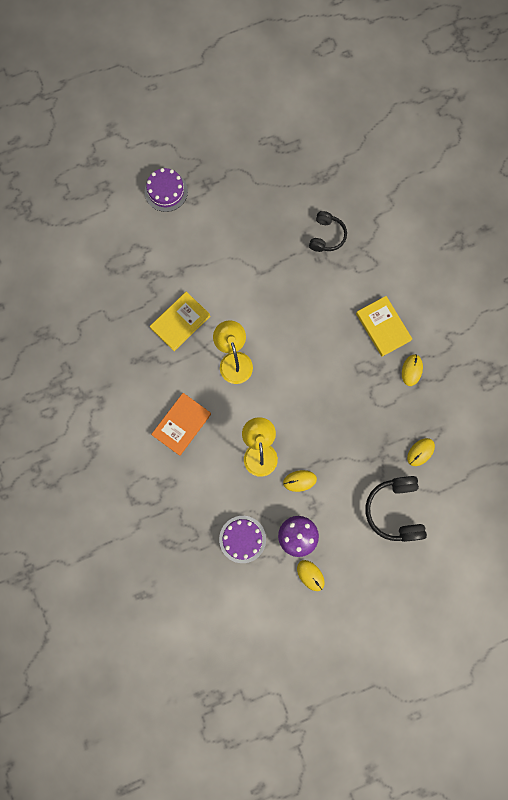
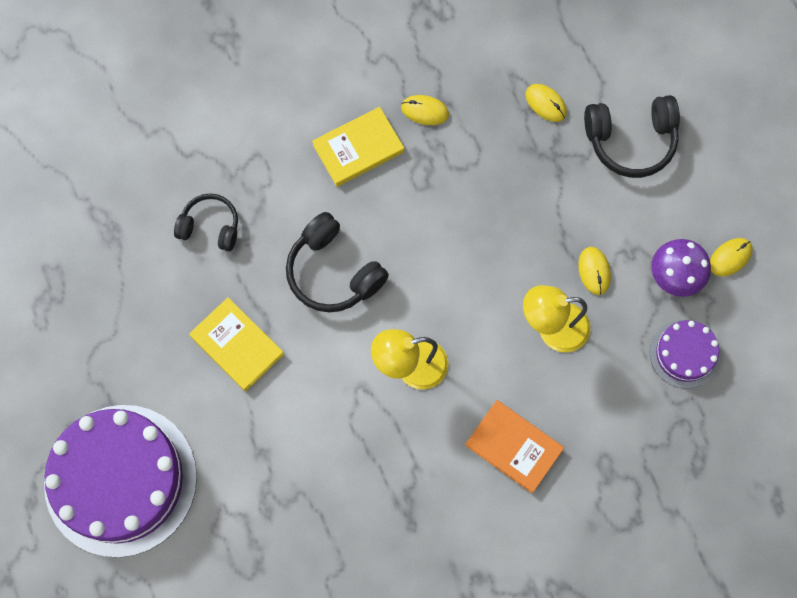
camera: 90 degrees left, 5 degrees down
(166, 191) = (120, 480): purple cake -> purple cake, size x2.11
(180, 322) = (347, 452): yellow book -> yellow book (237, 345)
(297, 312) = (333, 272): none -> black headphones

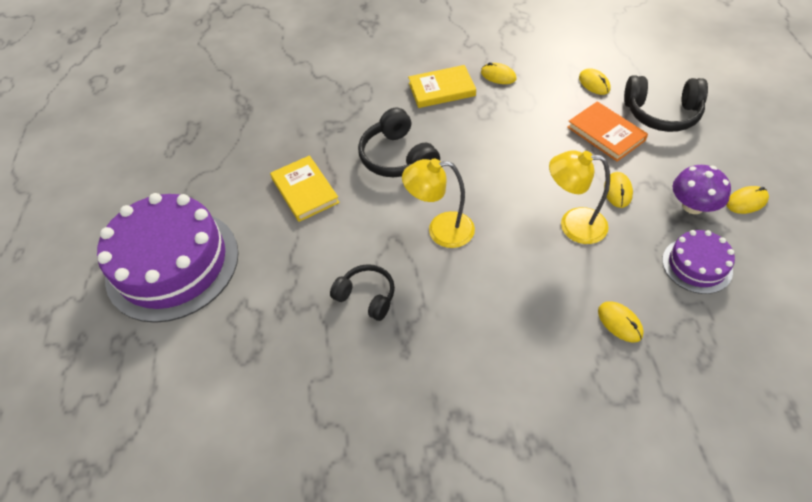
camera: 20 degrees right, 20 degrees down
(210, 226) = (316, 117): black headphones -> black headphones (367, 296)
(514, 447) = (518, 308): orange book -> orange book (606, 134)
(615, 441) = (620, 322): none -> yellow mouse

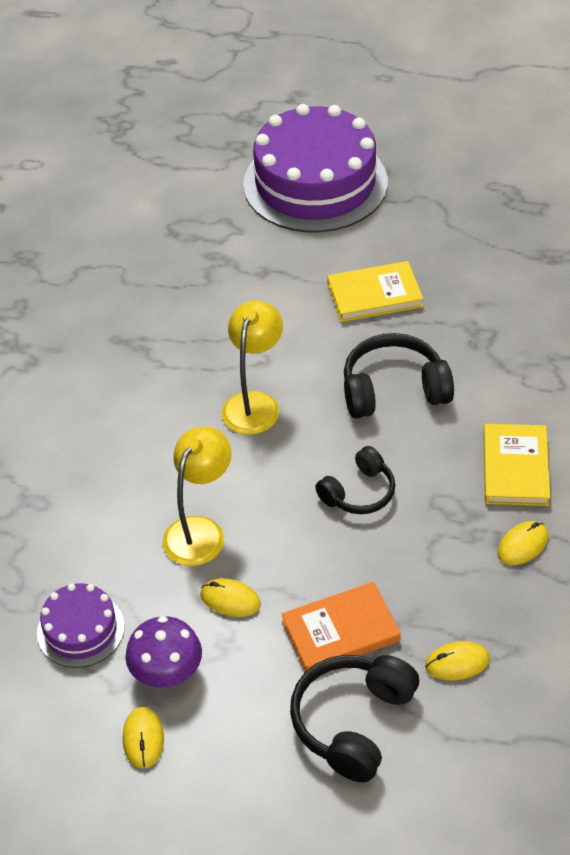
camera: 105 degrees right, 5 degrees down
(367, 296) = (196, 323): black headphones -> black headphones (359, 492)
(620, 322) = (51, 522): yellow mouse -> none

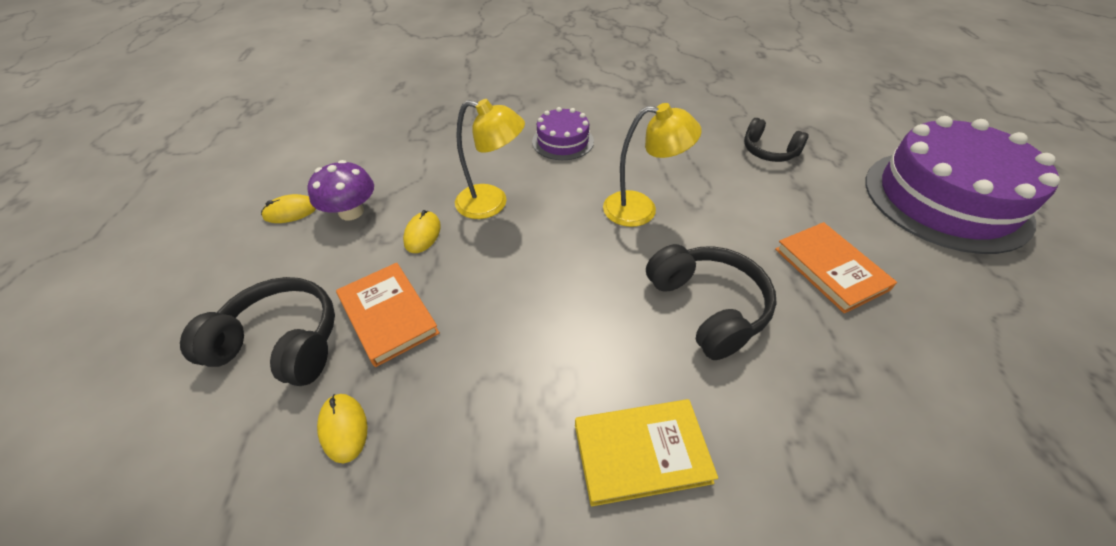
camera: 75 degrees right, 0 degrees up
(80, 630) = (392, 163): purple cake -> purple cake (562, 141)
(359, 492) = (559, 301): black headphones -> black headphones (769, 151)
(374, 295) = (830, 269): yellow book -> orange book
(522, 545) = (519, 480): yellow mouse -> none

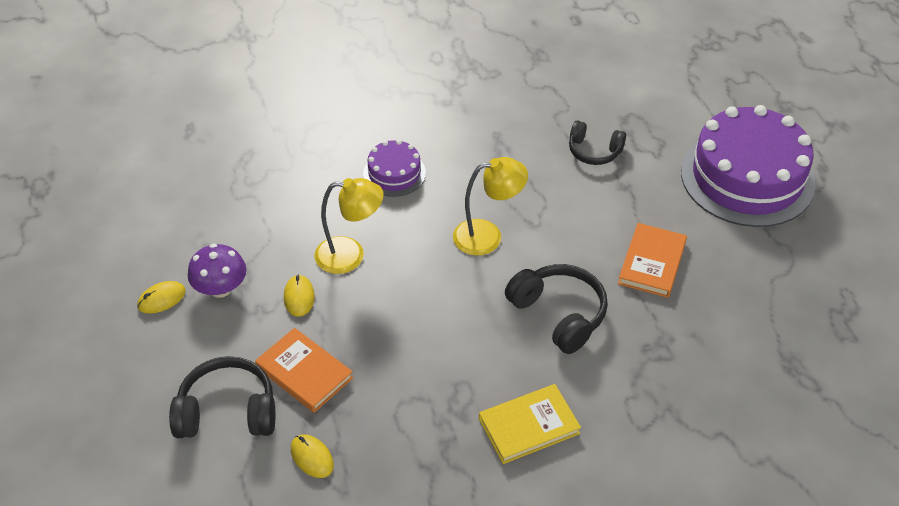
camera: 15 degrees left, 0 degrees up
(830, 269) = (652, 263): orange book -> orange book turned 60 degrees clockwise

